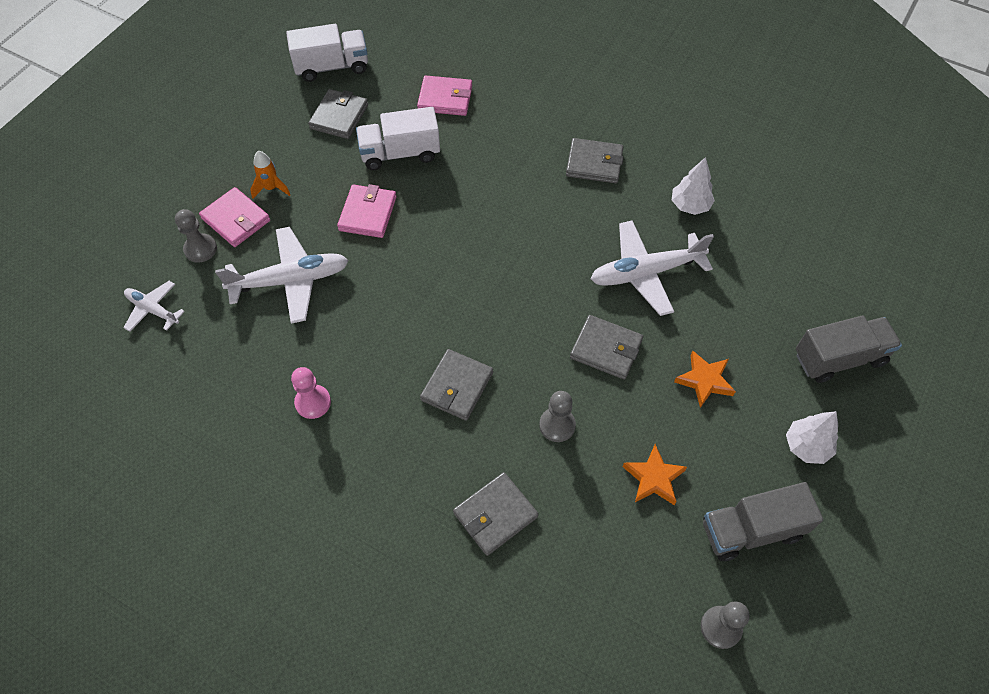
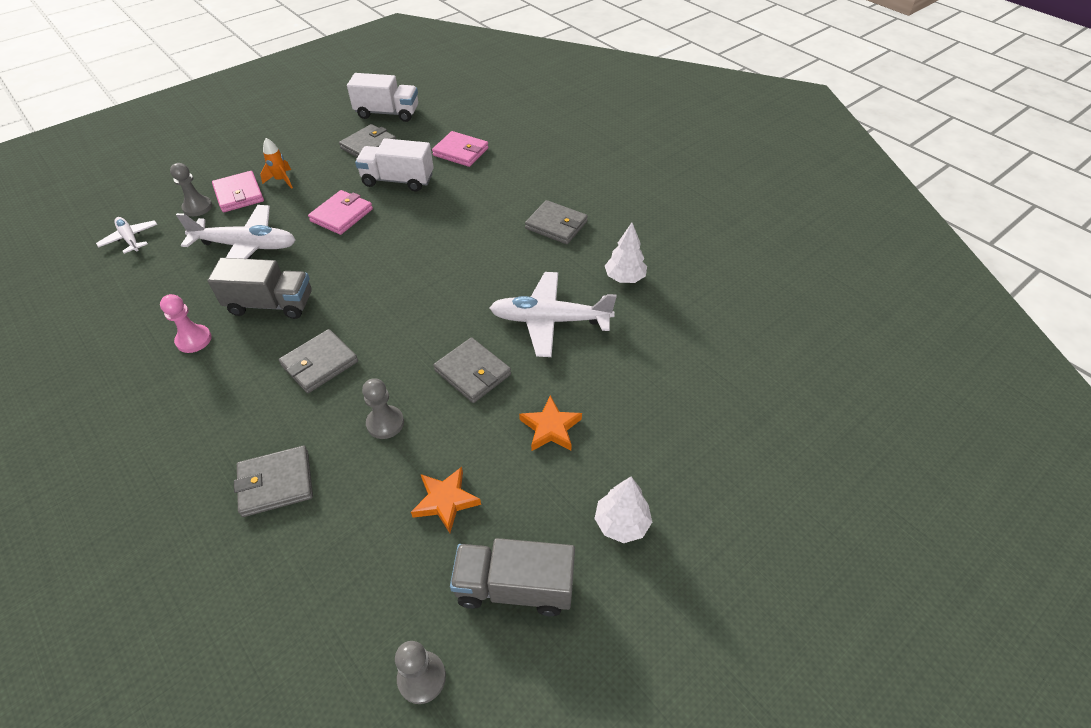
camera: 20 degrees right, 10 degrees down
(839, 358) = (702, 450): grey truck -> grey truck (271, 304)

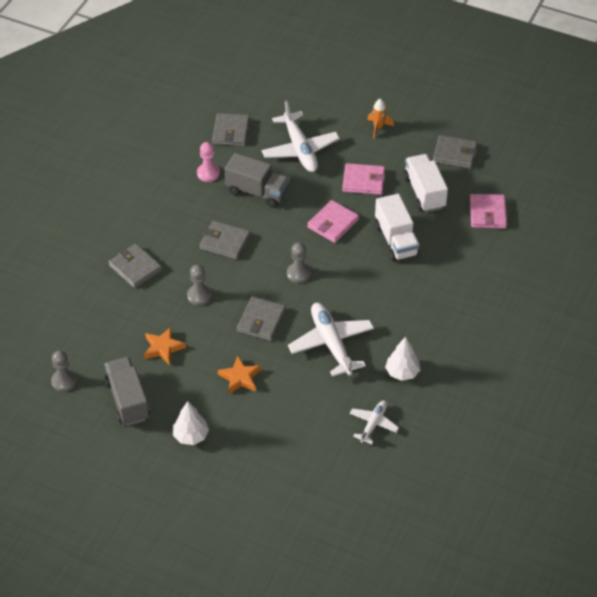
camera: 65 degrees right, 0 degrees up
(130, 239) = (269, 89): white plane -> white plane (373, 424)
(197, 207) = (320, 101): grey pawn -> grey pawn (298, 273)
(239, 194) = (347, 114): pink wallet -> pink wallet (333, 223)
(271, 304) = (257, 192): grey truck -> grey truck turned 45 degrees counterclockwise
(387, 113) = (507, 143): white truck -> white truck (396, 240)
(556, 225) = (436, 310): grey wallet -> grey wallet (231, 132)

